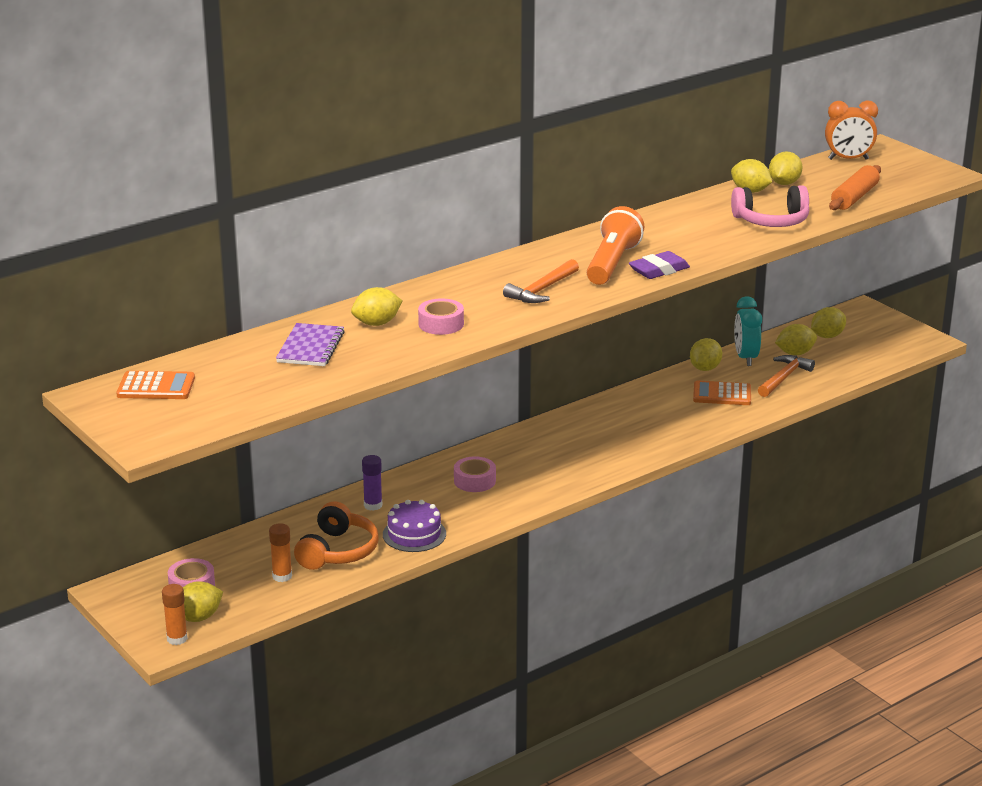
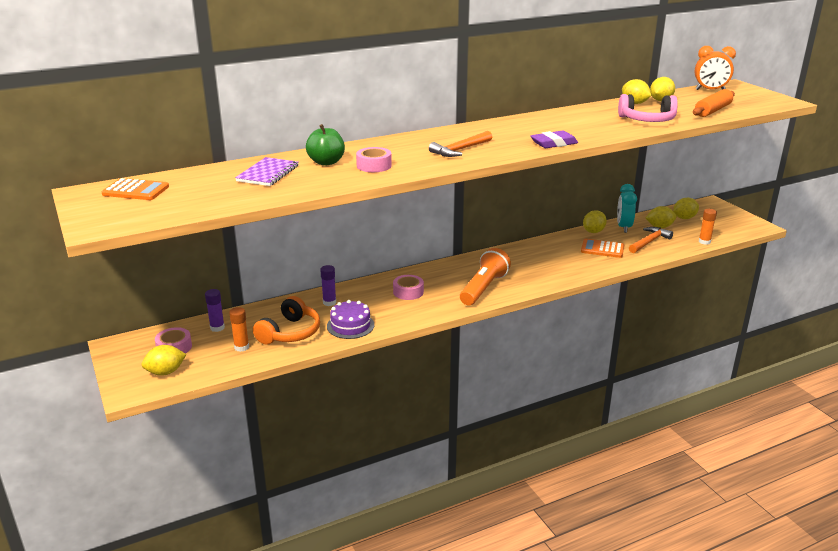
camera: 10 degrees right, 0 degrees up
(177, 639) = (141, 387): orange glue stick -> orange glue stick (704, 242)
(236, 554) = (217, 328): none -> purple glue stick
(377, 323) = (326, 162): yellow lemon -> green apple
(612, 263) = (520, 137): orange flashlight -> orange flashlight (484, 288)

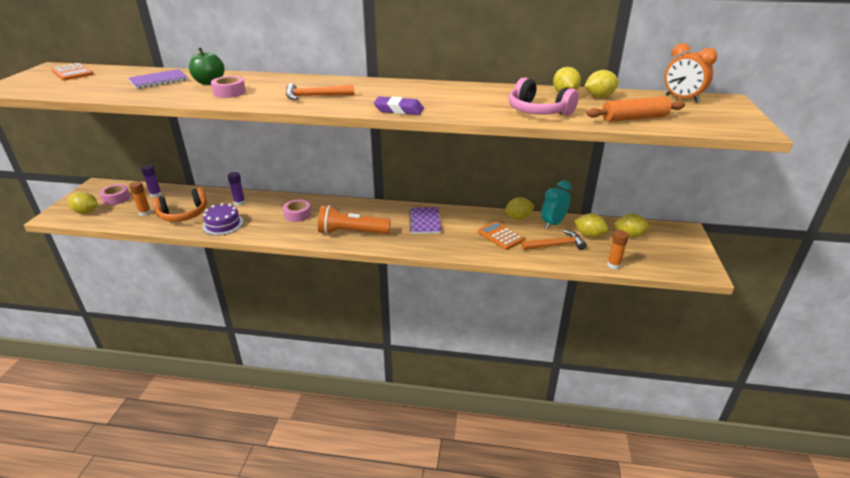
camera: 35 degrees right, 5 degrees up
(484, 288) = (352, 232): orange flashlight -> orange flashlight turned 150 degrees counterclockwise
(528, 259) = (425, 221): none -> purple notebook

